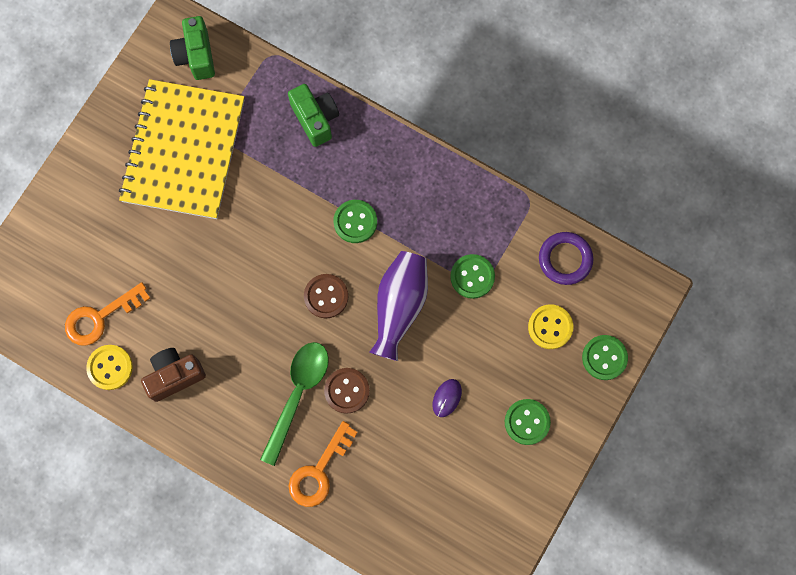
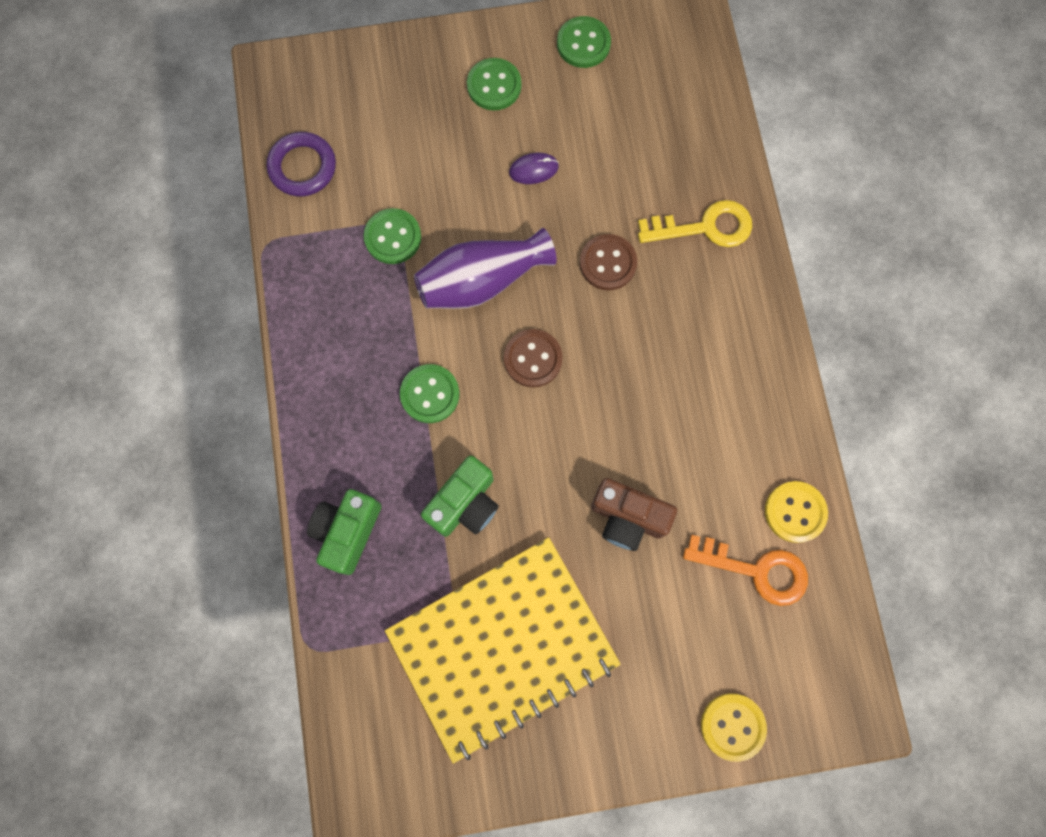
camera: 130 degrees left, 0 degrees up
(174, 376) = (743, 439): brown camera -> brown camera (627, 518)
(196, 56) = (378, 737): green camera -> green camera (465, 504)
(297, 394) = (652, 305): green spoon -> none
(319, 471) = (705, 227): orange key -> yellow key
(550, 327) = (384, 131): yellow button -> yellow button (732, 726)
(604, 358) = (374, 65): green button -> green button (583, 44)

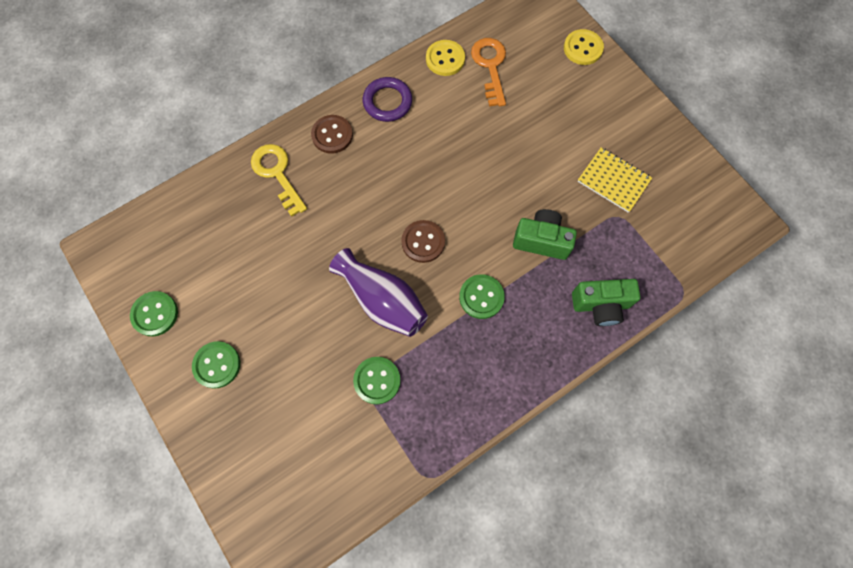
camera: 115 degrees left, 5 degrees down
(303, 167) = (348, 483): purple ring -> purple ring (387, 102)
(502, 647) = (613, 180): yellow notebook -> yellow notebook, size x0.47
(533, 169) = (278, 304): purple mouse -> none
(608, 263) = (331, 223): brown button -> brown button (332, 135)
(627, 518) = (497, 144): brown camera -> none

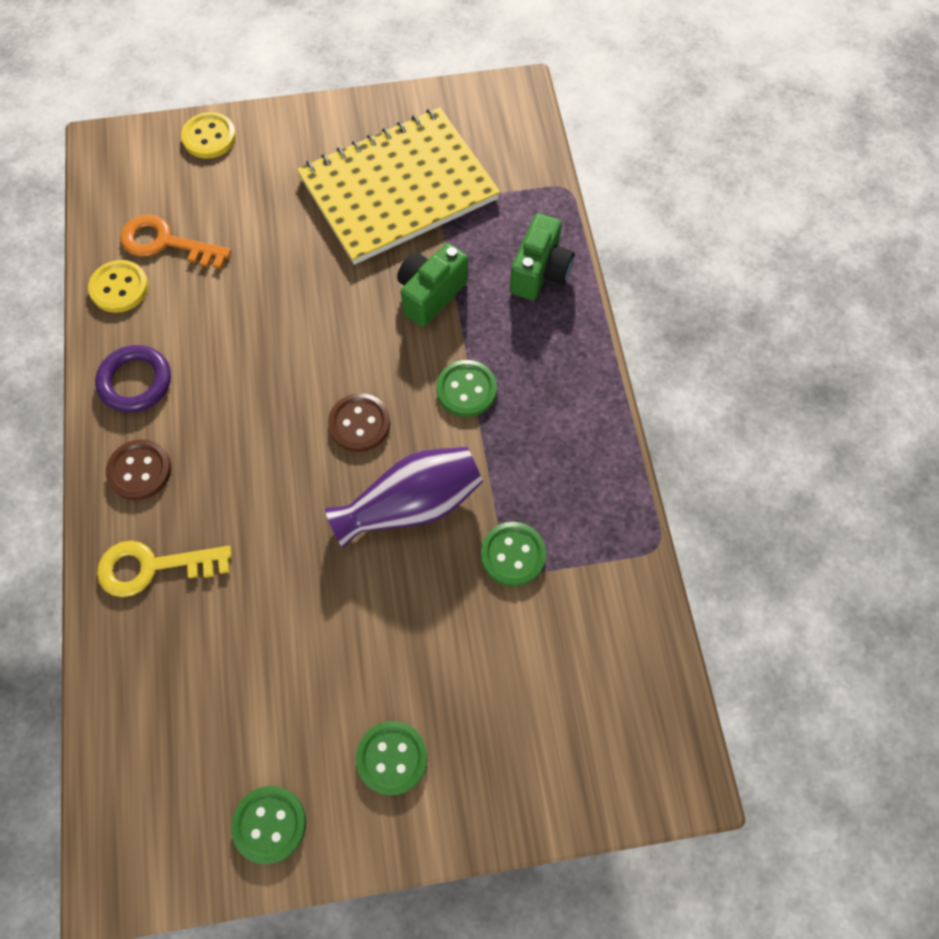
camera: 65 degrees left, 5 degrees down
(613, 180) = (398, 188): yellow notebook -> yellow notebook, size x2.11

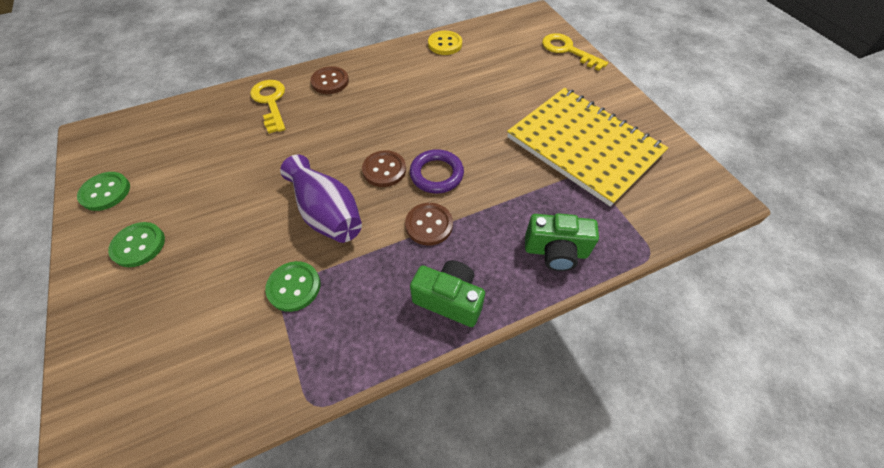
camera: 75 degrees right, 10 degrees down
(135, 382) = (386, 65): purple ring -> purple ring (436, 174)
(166, 243) = (483, 53): orange key -> none
(209, 137) = (567, 50): yellow button -> yellow key
(430, 294) = (502, 185): green camera -> green camera (449, 299)
(466, 390) = (429, 225): green button -> brown button

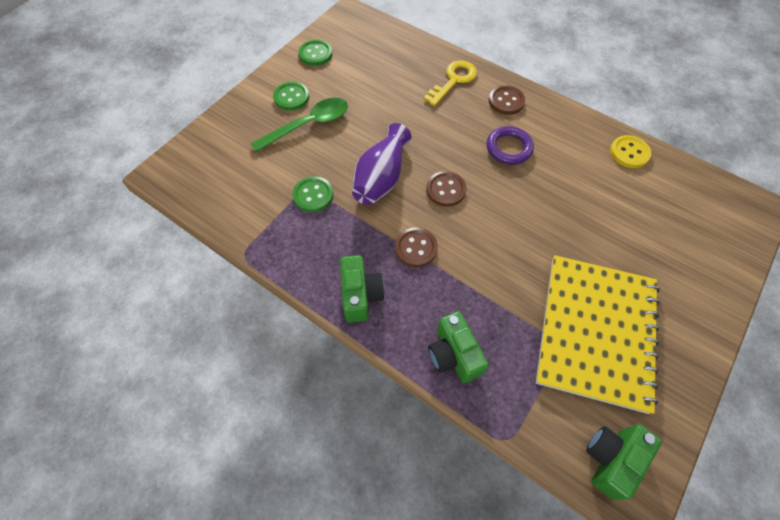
camera: 60 degrees right, 5 degrees up
(196, 247) = (308, 125): none -> green spoon
(436, 174) = (468, 227): purple ring -> purple ring (509, 148)
(567, 50) = (727, 261): yellow key -> none
(689, 194) = (610, 459): none -> green camera

